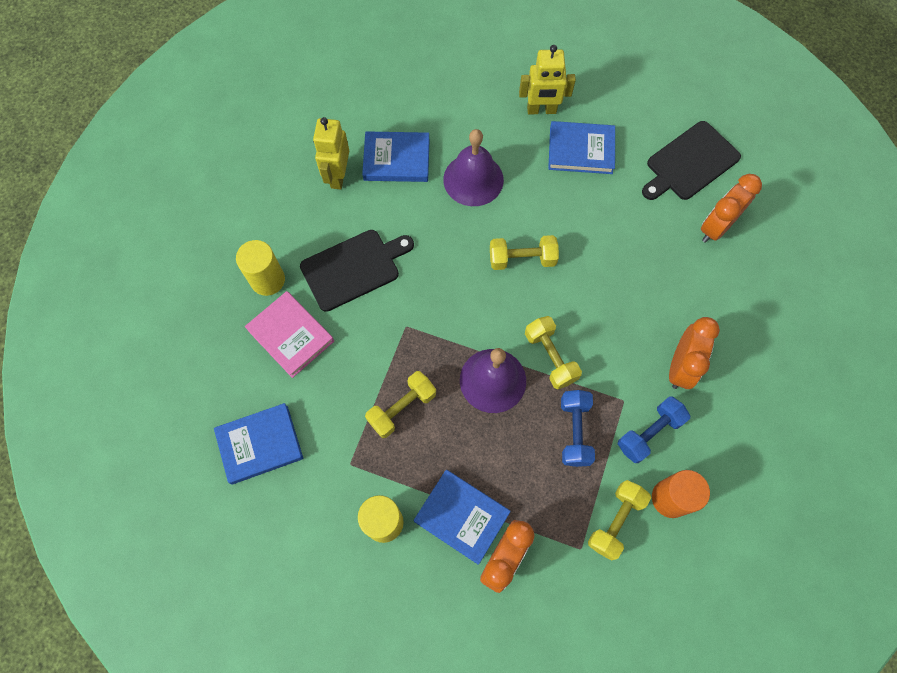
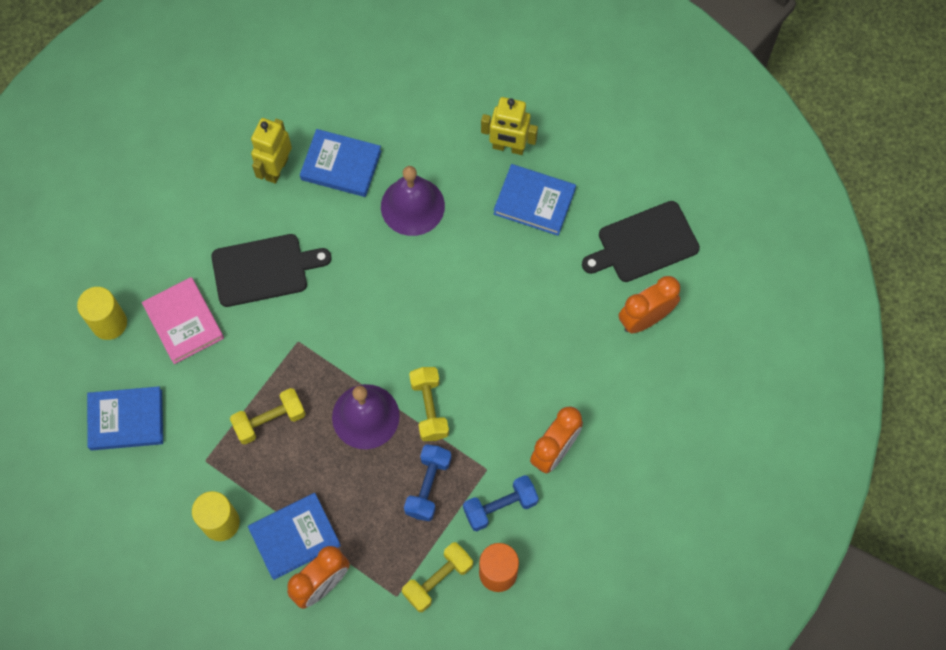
camera: 15 degrees right, 0 degrees up
(267, 280) = (177, 260): yellow cylinder -> yellow cylinder (109, 323)
(462, 517) = (295, 537): blue book -> blue book turned 75 degrees counterclockwise
(522, 259) = (434, 302): yellow dumbbell -> none

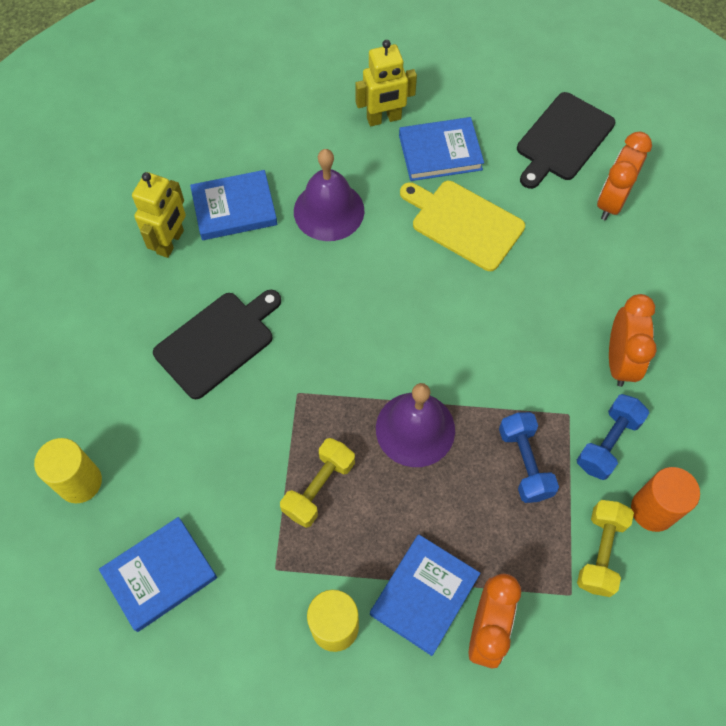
camera: 30 degrees left, 5 degrees down
(184, 322) = (163, 437): pink book -> none
(276, 168) = (170, 242): yellow robot -> yellow robot turned 150 degrees counterclockwise
(429, 408) = (473, 386): yellow dumbbell -> none
(512, 273) = (464, 223): none -> yellow cutting board

